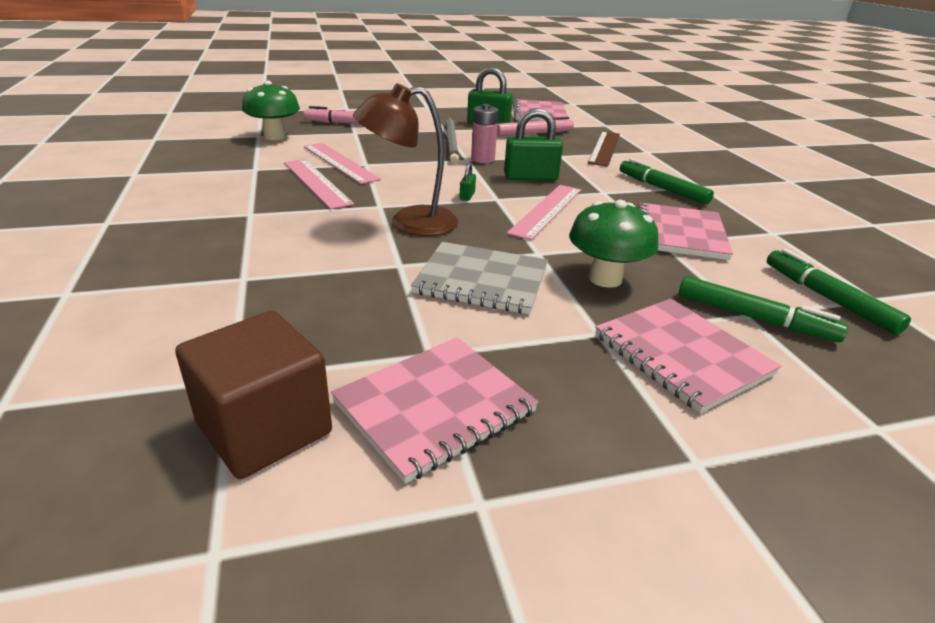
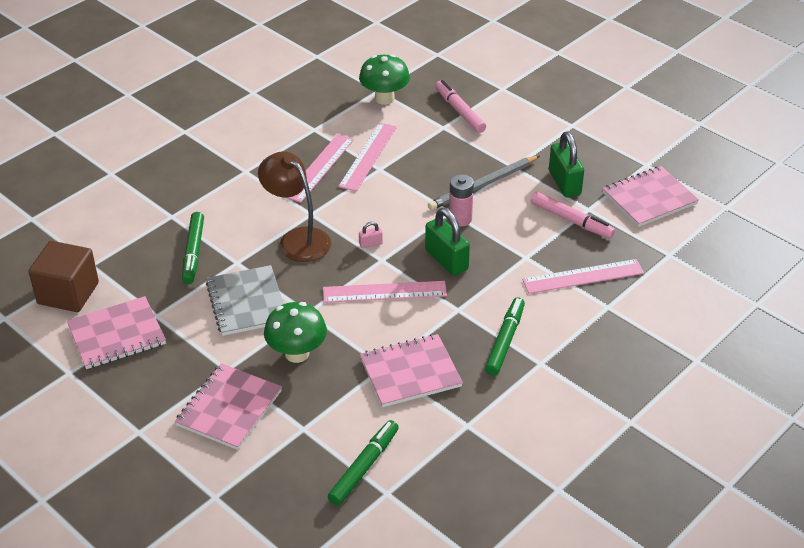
camera: 60 degrees right, 10 degrees up
(434, 407) = (117, 335): pink notebook -> pink notebook turned 45 degrees counterclockwise
(467, 196) = (370, 244): green padlock -> pink padlock
(604, 148) = (583, 276): brown ruler -> pink ruler
(753, 318) = (301, 432): green marker -> green marker (193, 252)

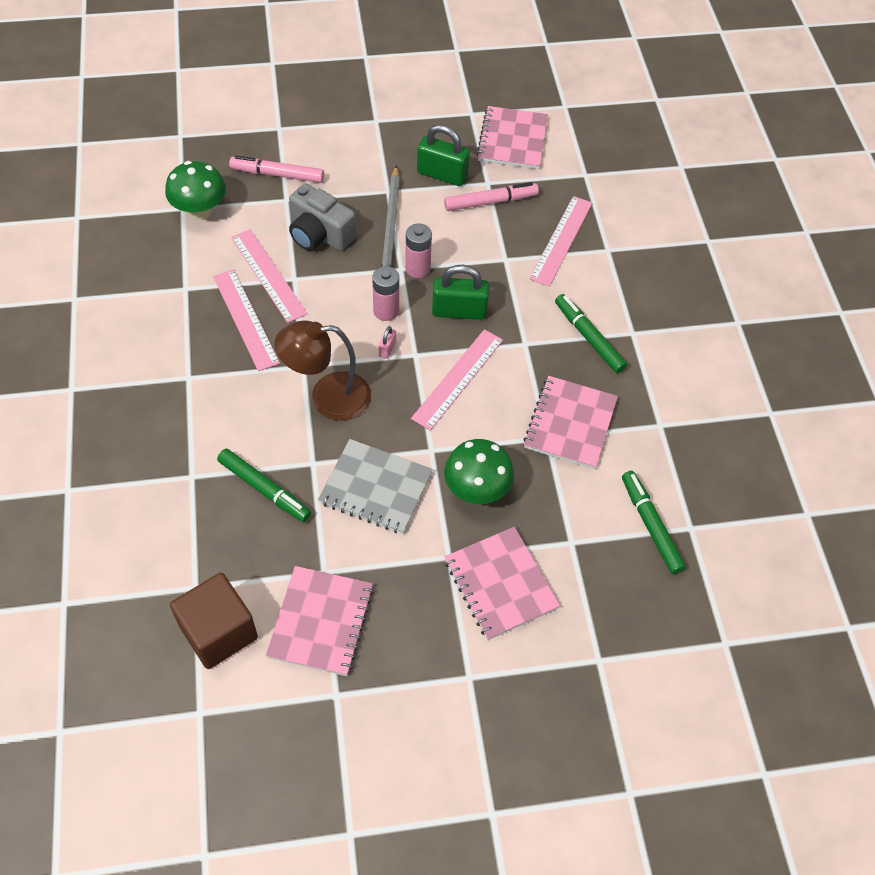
camera: 55 degrees left, 15 degrees up
(403, 225) = (386, 311): none -> pink battery
(432, 158) = (319, 234): none -> grey camera

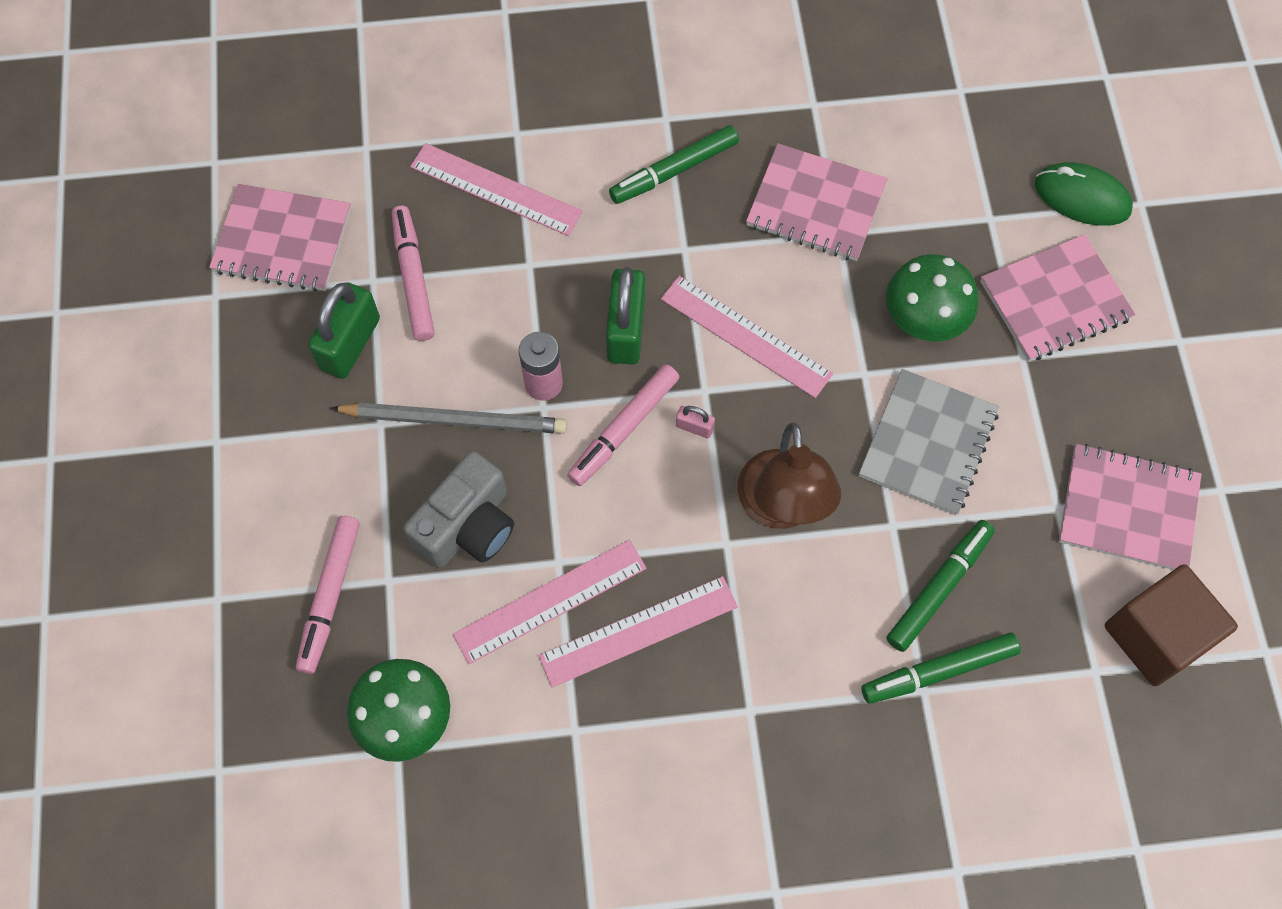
camera: 85 degrees left, 10 degrees up
(386, 311) = (624, 428): pink battery -> pink marker
(599, 613) = (1082, 197): none -> green mouse
(651, 526) = (961, 131): green marker -> green marker (940, 671)

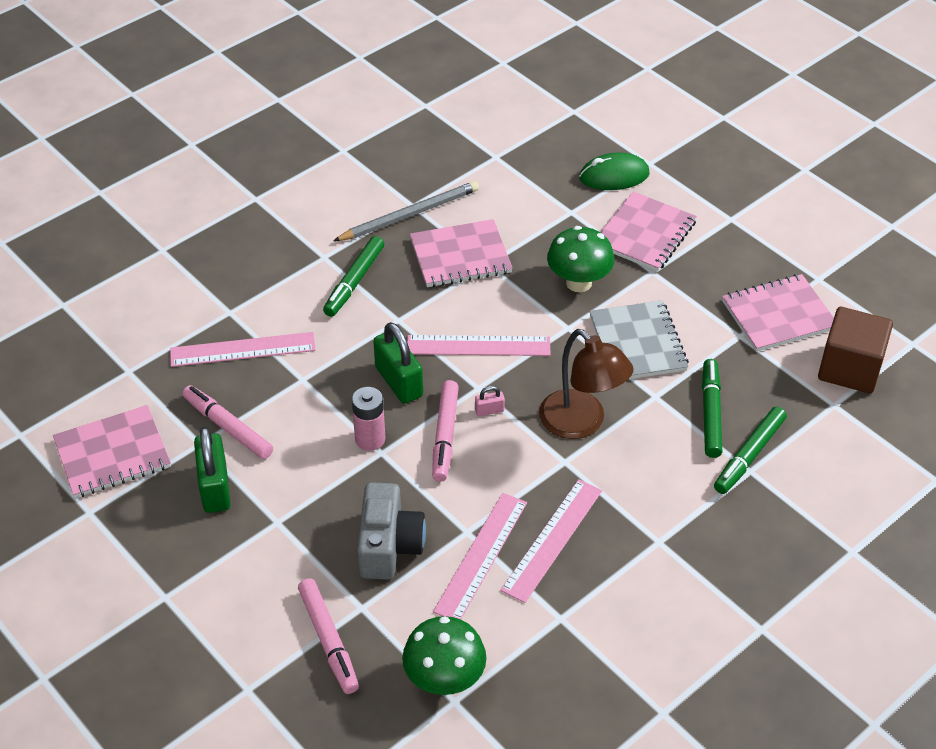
camera: 35 degrees left, 20 degrees down
(455, 420) = (327, 491): grey pencil -> grey pencil (410, 215)

